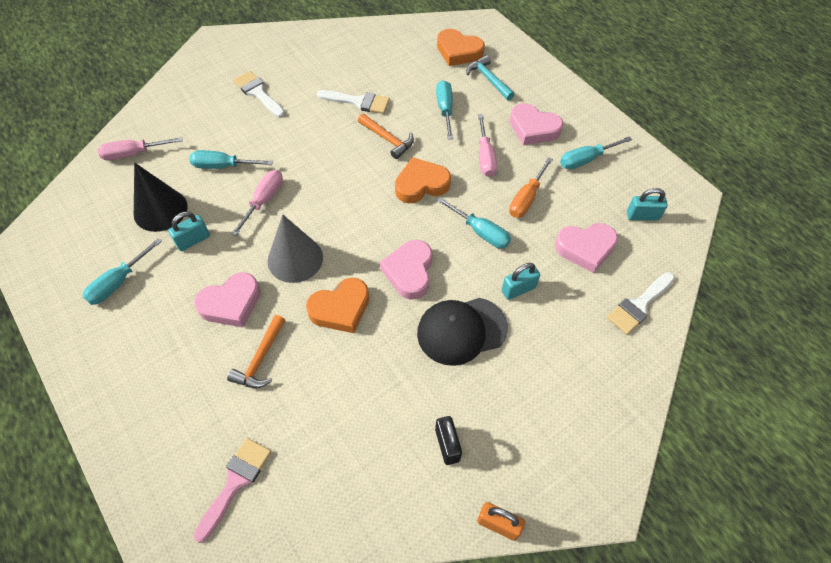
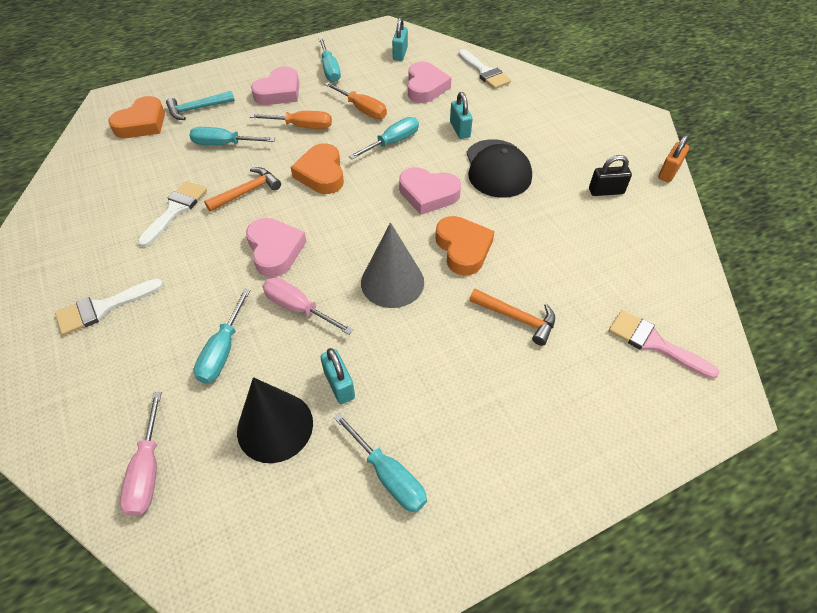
camera: 80 degrees left, 5 degrees down
(231, 303) = (442, 344): pink heart -> pink heart (275, 250)
(485, 156) = (301, 126): pink screwdriver -> orange screwdriver

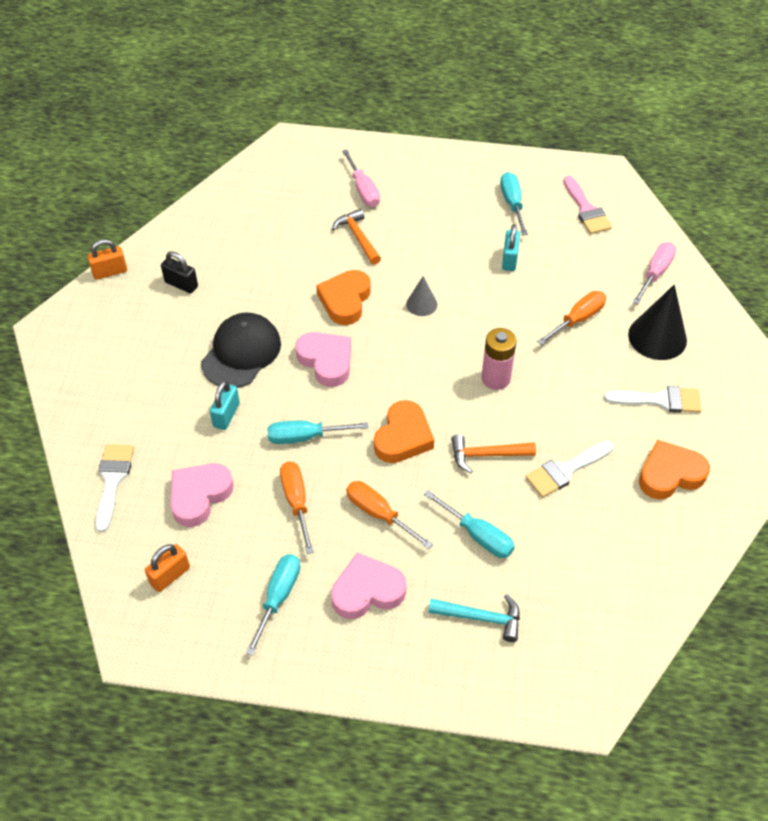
camera: 145 degrees left, 0 degrees up
(142, 123) = (558, 629): orange heart -> orange heart (670, 474)
(223, 350) = (577, 320): turquoise screwdriver -> orange screwdriver
(275, 250) = (495, 378): pink heart -> pink battery
(275, 426) = (565, 257): black cone -> black cone (657, 337)
(298, 308) = (505, 321): pink screwdriver -> pink screwdriver (363, 190)
(392, 282) = (421, 304): grey cone -> grey cone, size x0.55
(400, 54) = (170, 575): turquoise padlock -> orange padlock
(654, 343) = (289, 183): pink brush -> pink brush (586, 209)

